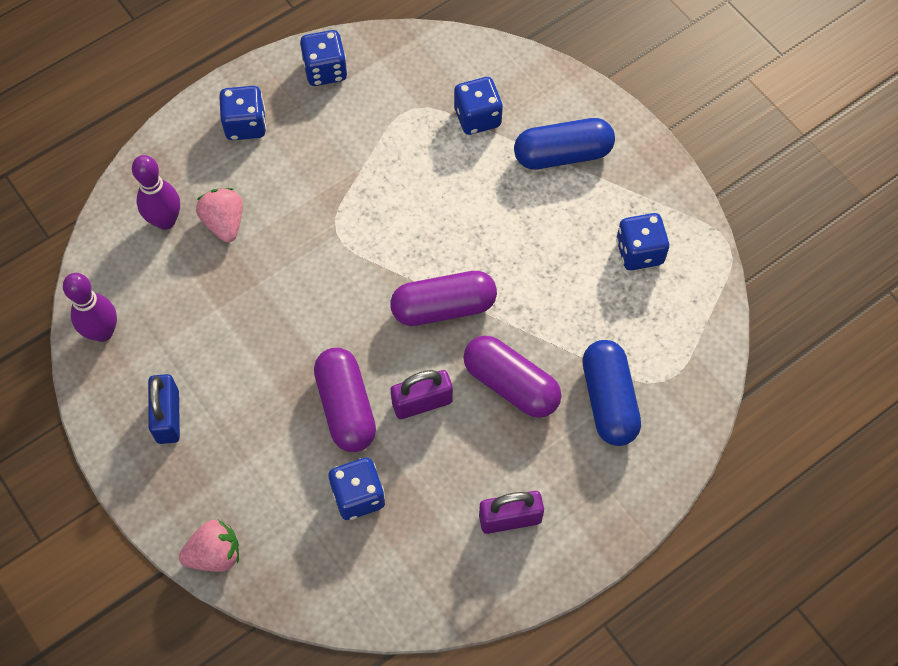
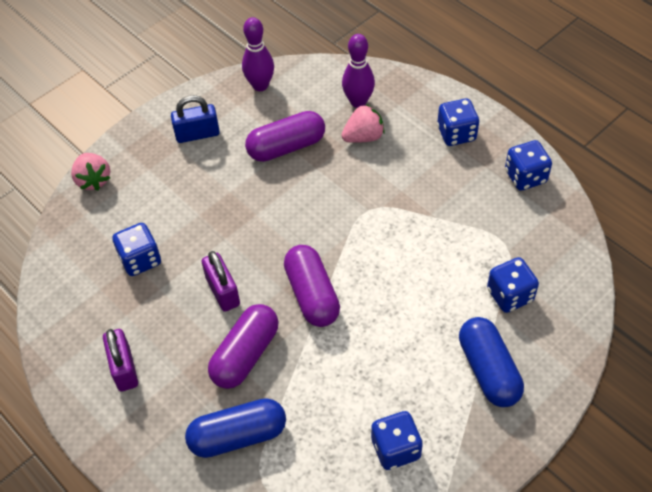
camera: 85 degrees right, 10 degrees down
(346, 407) = (214, 240): purple capsule -> purple capsule (286, 147)

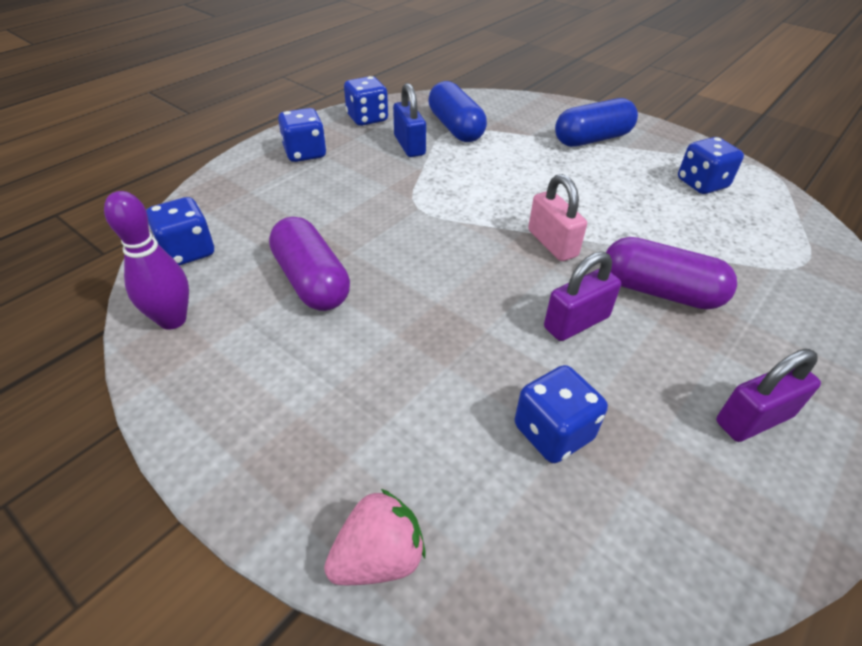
camera: 100 degrees left, 10 degrees down
(197, 134) = (270, 391): blue padlock -> blue padlock (409, 145)
(238, 436) = (766, 288): blue capsule -> blue capsule (455, 128)
(312, 295) = (552, 243): purple capsule -> pink padlock
(358, 102) = (237, 221): purple bowling pin -> none
(363, 137) = (301, 215): pink strawberry -> none
(510, 295) = (509, 128): blue dice -> blue dice (188, 251)

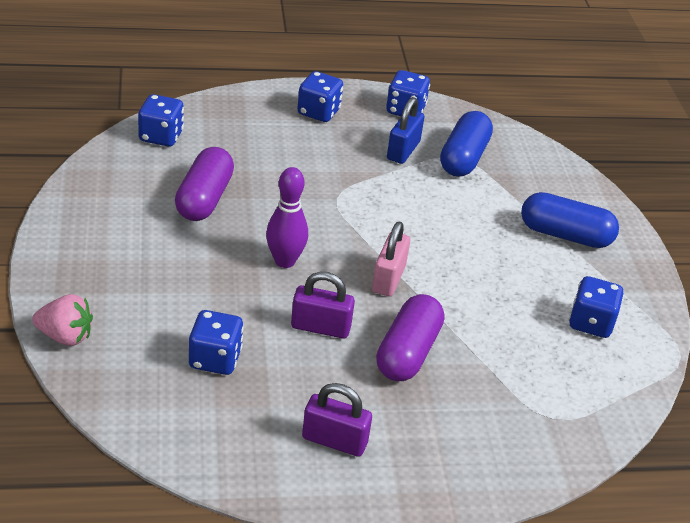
camera: 40 degrees right, 5 degrees down
(172, 320) = (107, 171): purple bowling pin -> purple bowling pin (285, 261)
(659, 291) = (408, 353): purple capsule -> purple capsule turned 45 degrees clockwise

